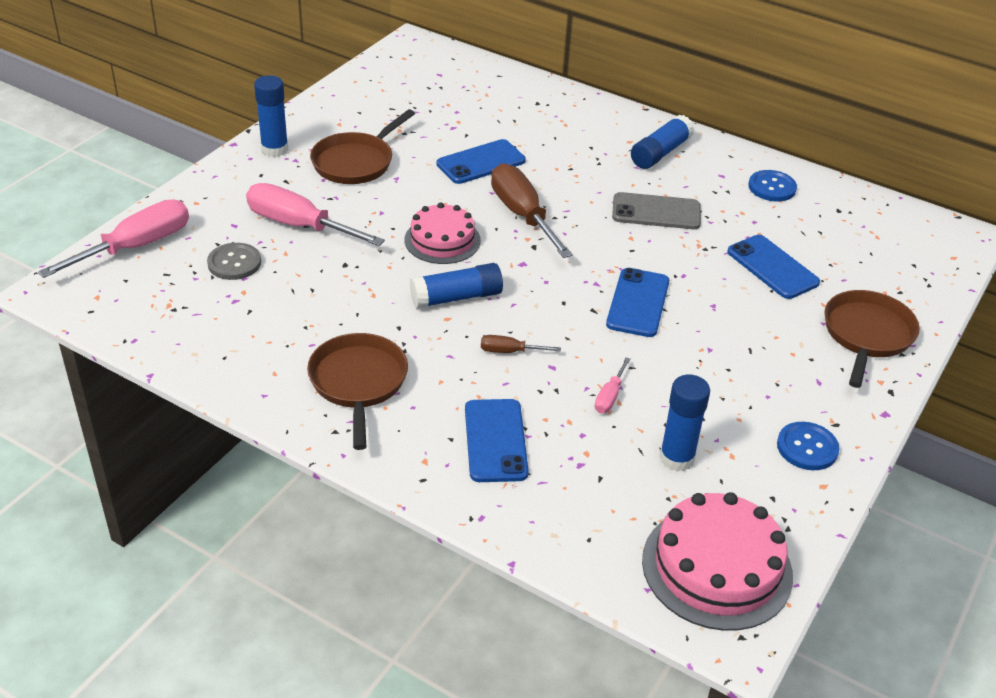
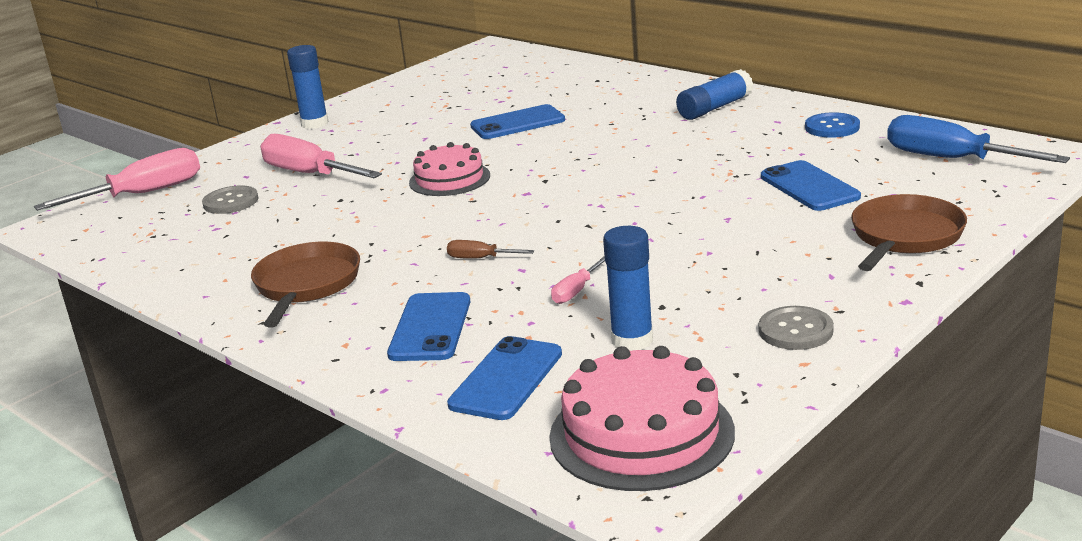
camera: 15 degrees right, 15 degrees down
(356, 162) = (390, 128): brown pan -> none
(456, 297) = (443, 220): blue glue stick -> none
(522, 215) = (543, 158): brown screwdriver -> none
(638, 303) = (641, 218): blue phone -> blue phone (506, 379)
(656, 212) = (691, 150): grey phone -> none
(807, 447) = (795, 330): blue button -> grey button
(882, 236) = (951, 159): none -> blue screwdriver

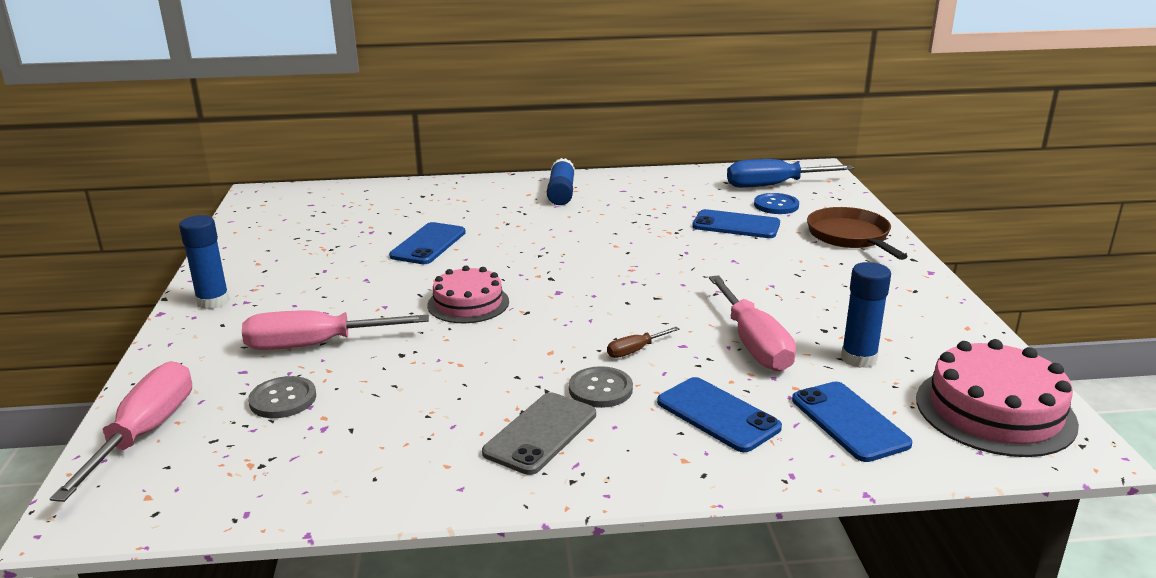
camera: 50 degrees left, 0 degrees up
(306, 285) = (540, 433): brown pan -> grey phone
(576, 291) = (753, 344): pink screwdriver -> pink screwdriver, size x2.16
(795, 330) = (922, 311): grey button -> grey button (600, 389)
(832, 127) = (666, 185): blue button -> blue button (776, 205)

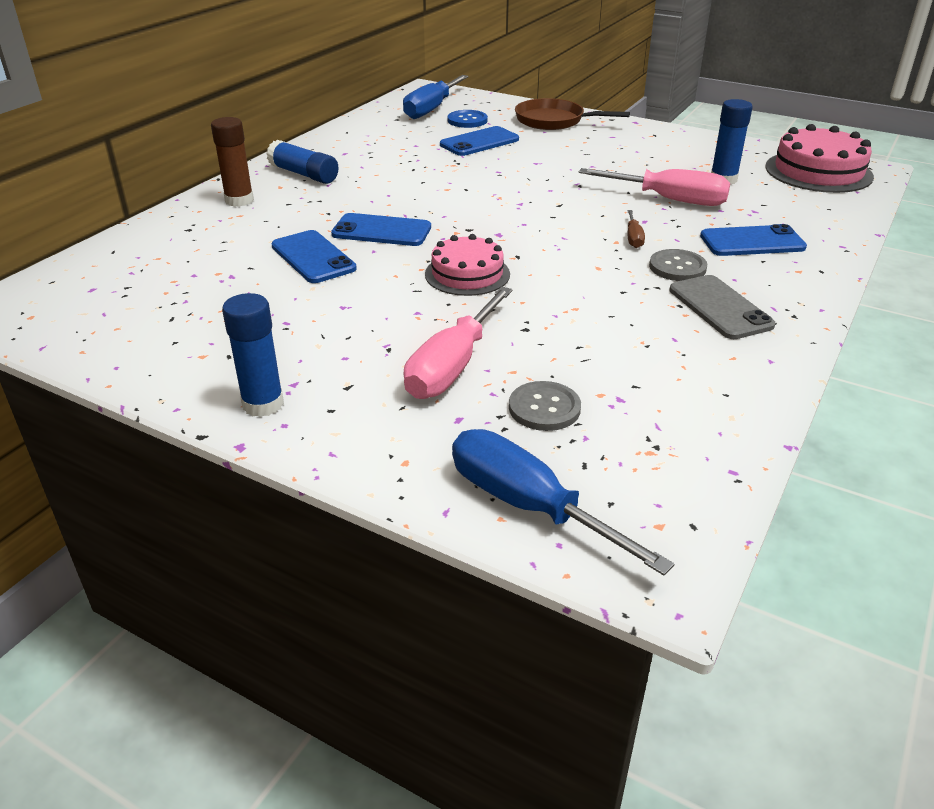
camera: 55 degrees left, 10 degrees up
(145, 433) = (528, 506): pink screwdriver -> blue screwdriver
(486, 192) = (239, 200): none -> brown glue stick
(849, 421) = (796, 209): blue phone -> blue phone (381, 231)

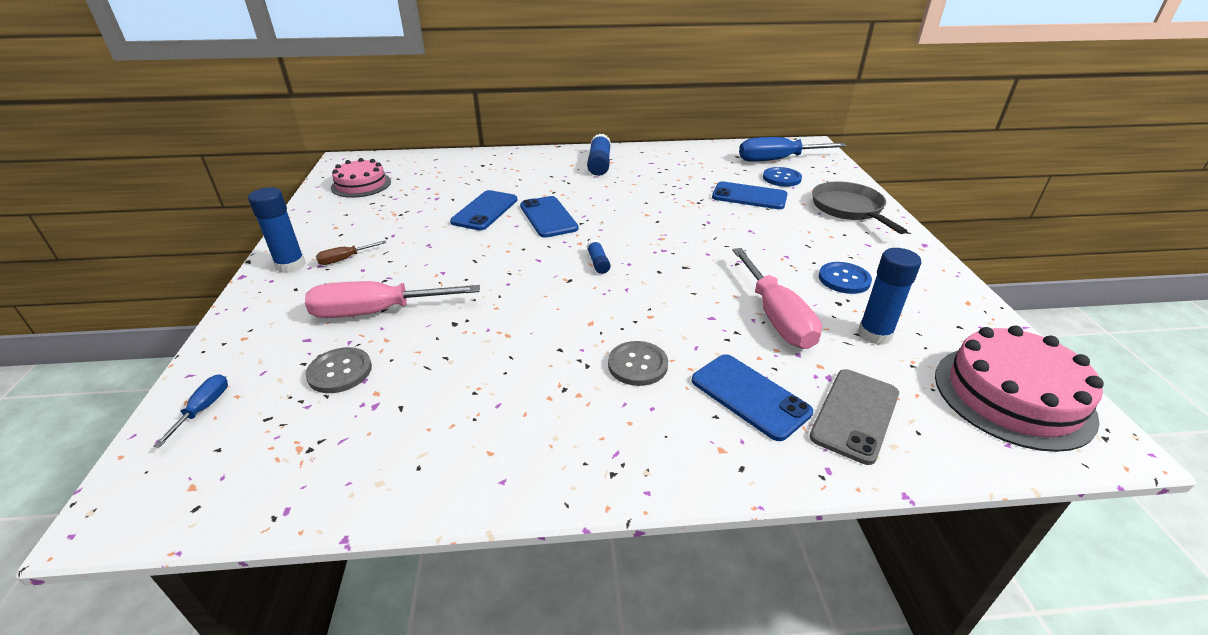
camera: 55 degrees right, 0 degrees up
(239, 200) = (536, 162): brown glue stick -> none
(467, 274) = (517, 270): pink cake -> pink cake (361, 184)
(504, 235) = (598, 262): none -> blue glue stick
(528, 506) = (204, 409): blue screwdriver -> blue screwdriver, size x0.46
(554, 121) = (849, 209): brown pan -> grey pan
(633, 238) = (668, 322): brown screwdriver -> brown screwdriver (344, 259)
(648, 161) = (844, 279): none -> blue button
(720, 307) = (581, 415): grey phone -> grey phone (855, 415)

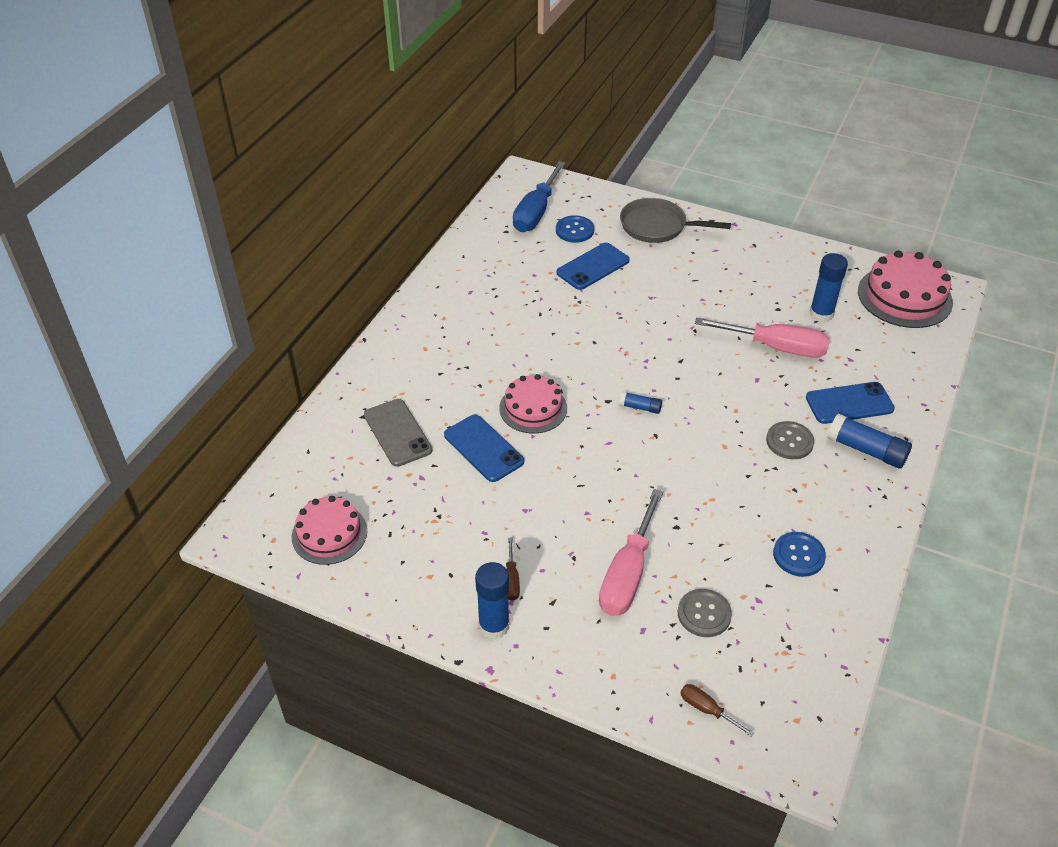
camera: 60 degrees left, 10 degrees up
(204, 409) = (707, 709): blue screwdriver -> brown screwdriver
(548, 217) = (533, 408): blue phone -> pink cake
(599, 164) = (441, 328): blue glue stick -> blue glue stick (866, 450)
(844, 279) = (752, 289): blue button -> blue button (798, 555)
(855, 415) = (888, 368): grey phone -> grey phone (397, 433)

